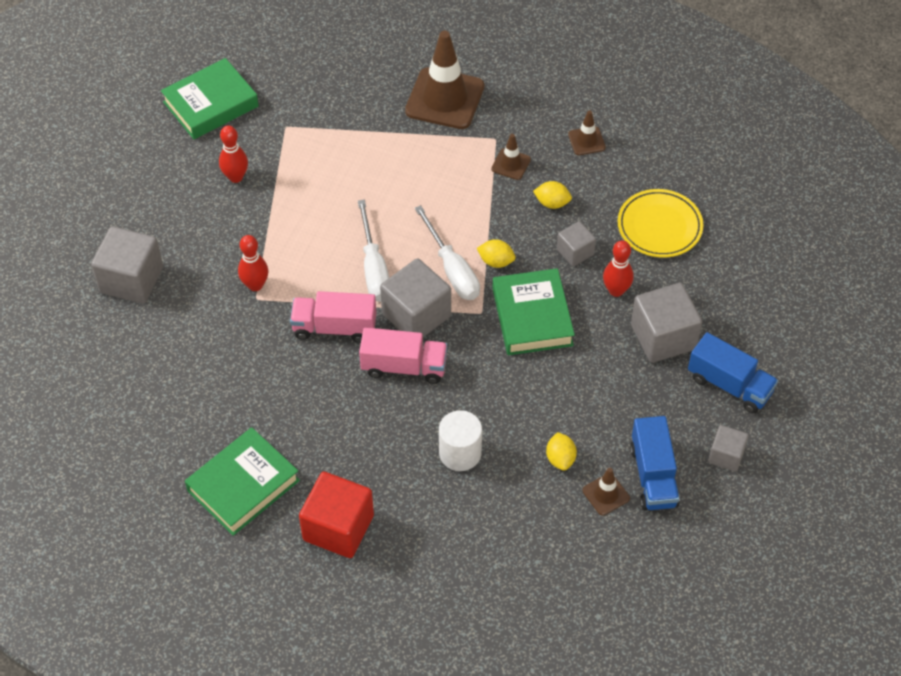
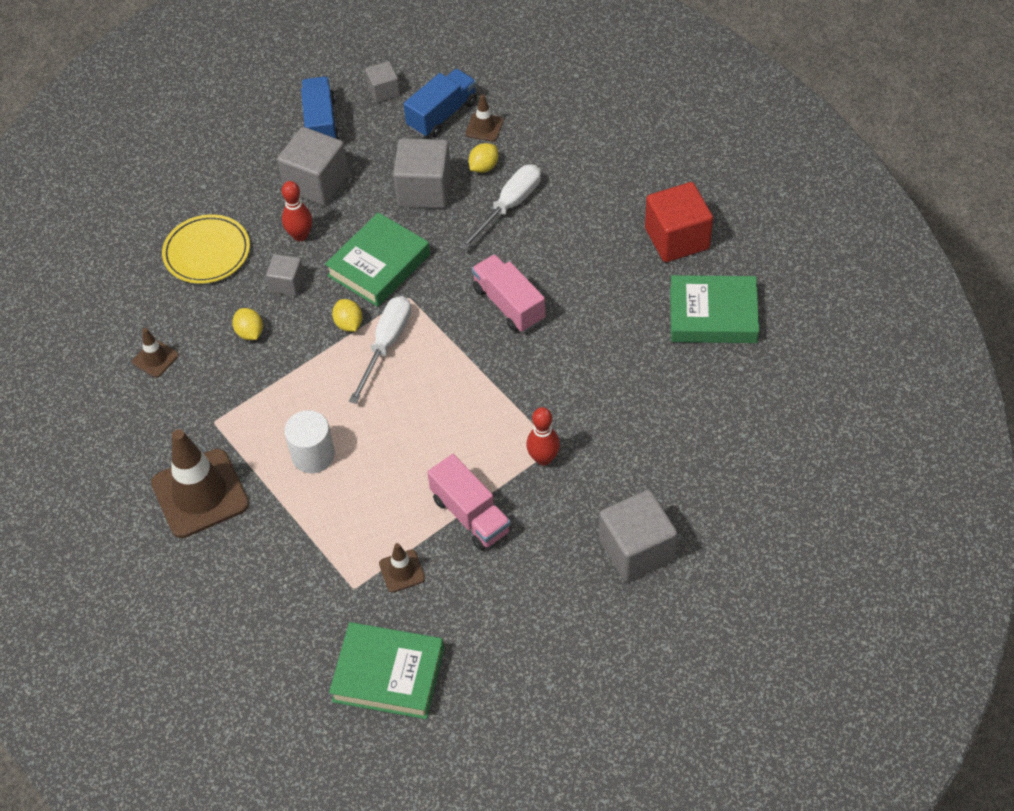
camera: 130 degrees left, 0 degrees up
(236, 177) = (451, 574): red bowling pin -> none
(334, 327) = (523, 373): pink truck -> pink truck (470, 515)
(374, 268) = (440, 394): white screwdriver -> white screwdriver (509, 206)
(416, 315) = (454, 333): grey cube -> grey cube (424, 190)
(460, 453) = (542, 220): white cylinder -> white cylinder (313, 455)
(511, 164) = (233, 389): brown traffic cone -> brown traffic cone (402, 571)

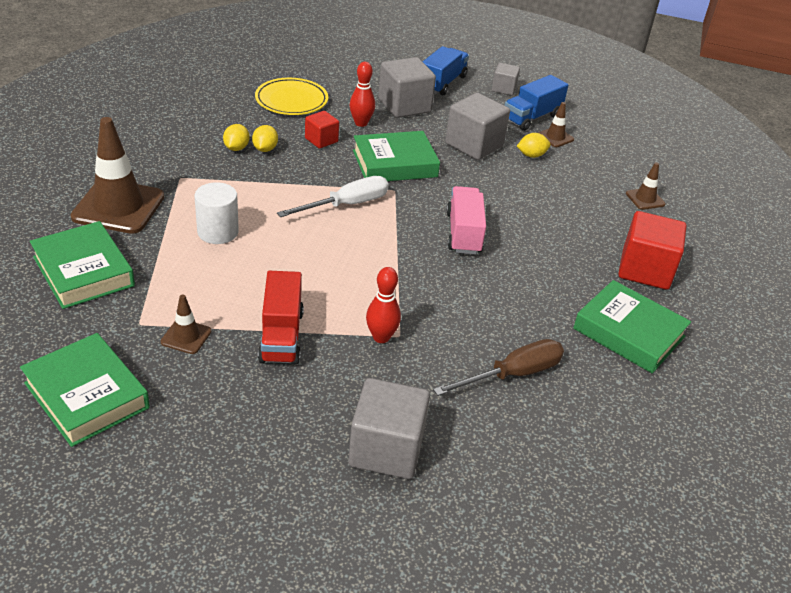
camera: 30 degrees right, 15 degrees down
(155, 358) = (190, 129): brown traffic cone -> brown traffic cone (645, 199)
(252, 577) = (83, 271): none -> green book
(287, 284) = (321, 140): grey cube -> red cube
(349, 324) = (335, 180): yellow lemon -> yellow lemon (236, 148)
(442, 115) = (531, 117): blue truck -> blue truck turned 150 degrees clockwise
(470, 515) = (281, 336): pink truck -> red truck
(509, 206) = (527, 183): white screwdriver -> none
(664, 419) = (512, 374): none -> brown screwdriver

